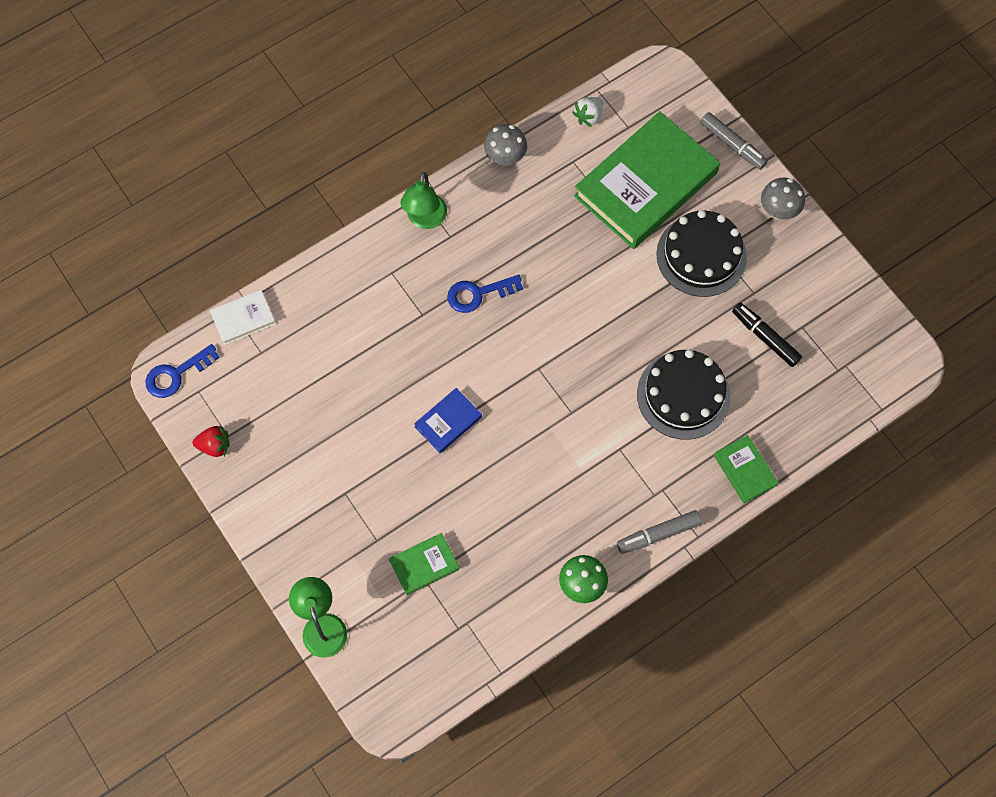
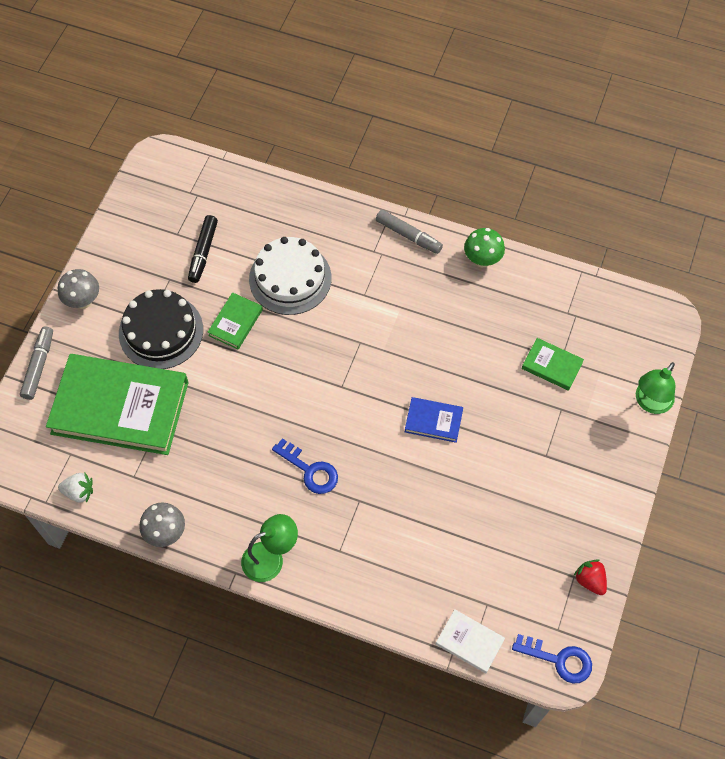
camera: 125 degrees left, 5 degrees down
(683, 395) = (290, 278): black cake -> white cake
(744, 470) = (319, 210): green book -> green book (235, 322)

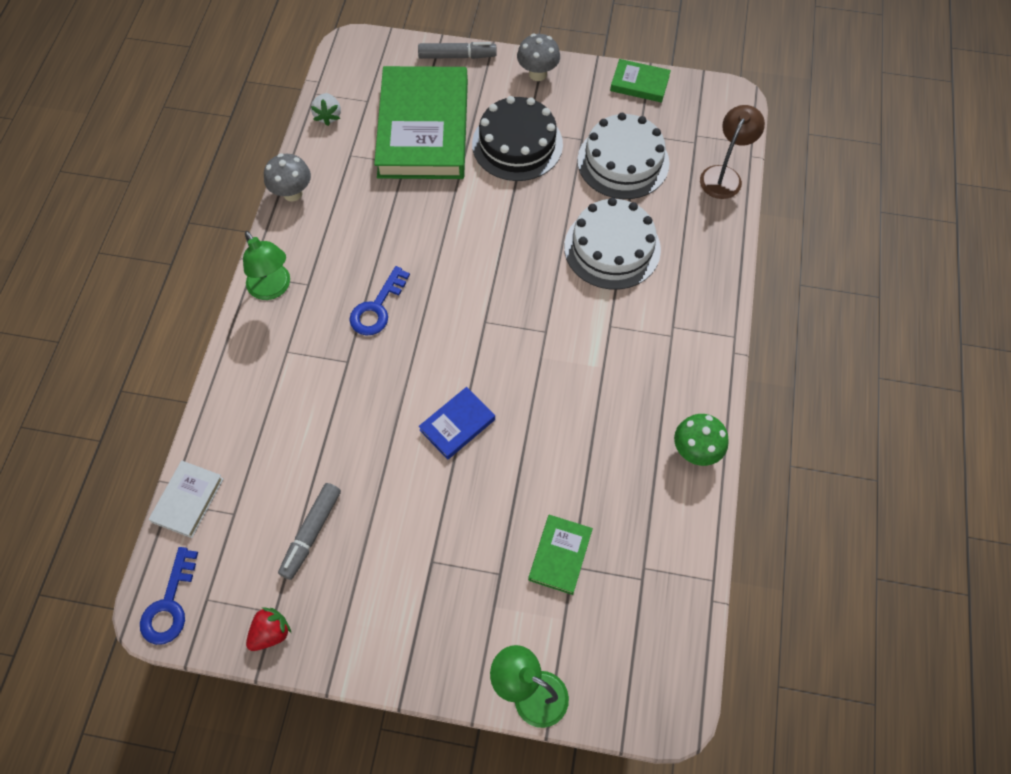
camera: 80 degrees right, 0 degrees up
(203, 252) = (623, 161): black marker -> white cake
(235, 322) = (543, 207): green book -> green book (639, 83)
(237, 182) = (724, 175): none -> brown lamp
(408, 235) = (706, 361): grey marker -> grey marker (311, 533)
(433, 421) = (457, 425): blue book -> blue book turned 45 degrees clockwise

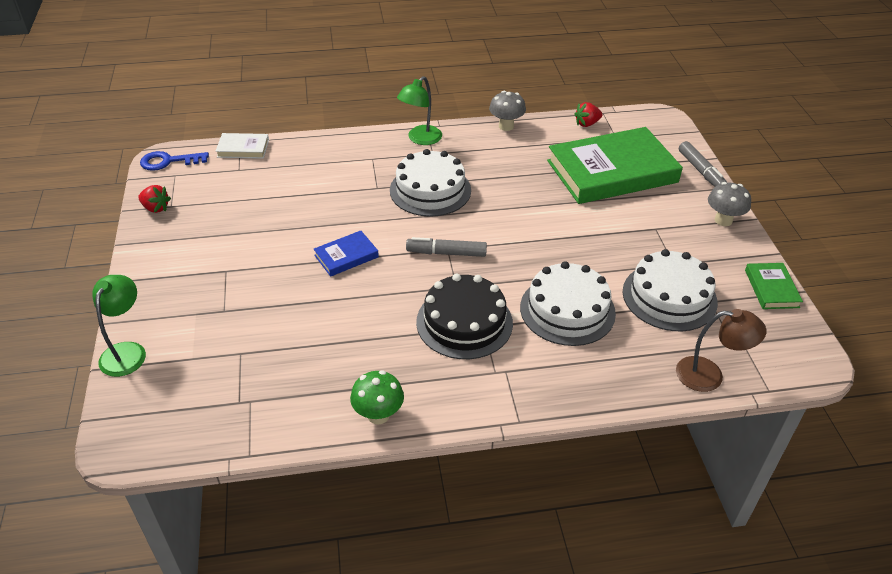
camera: 70 degrees right, 20 degrees down
(311, 533) = (233, 206): grey marker -> grey marker (446, 253)
(328, 116) = (587, 124): white strawberry -> red strawberry
(377, 308) = (430, 190): blue key -> white cake
(457, 425) = (346, 256): blue book -> blue book turned 60 degrees counterclockwise
(517, 144) = (637, 226): black cake -> black cake (464, 322)
(560, 555) = (248, 343): green book -> none

